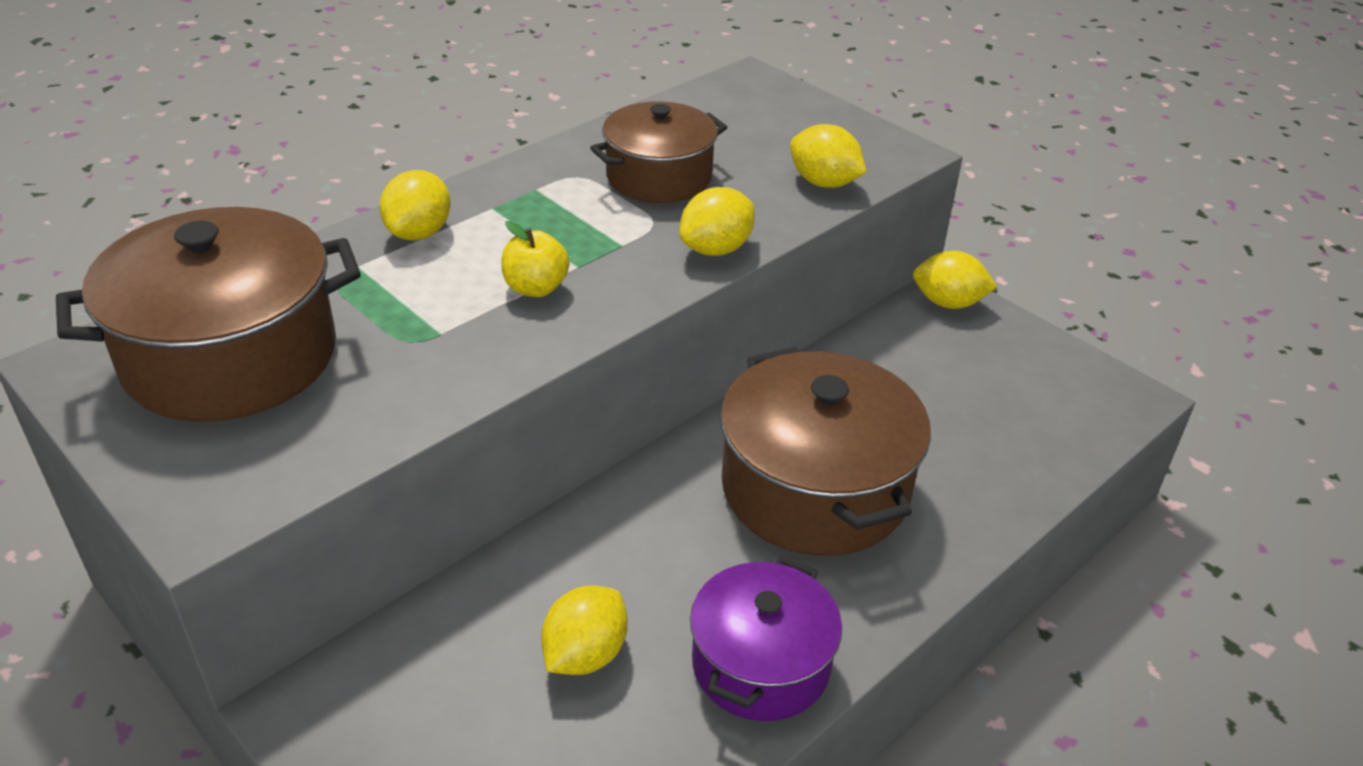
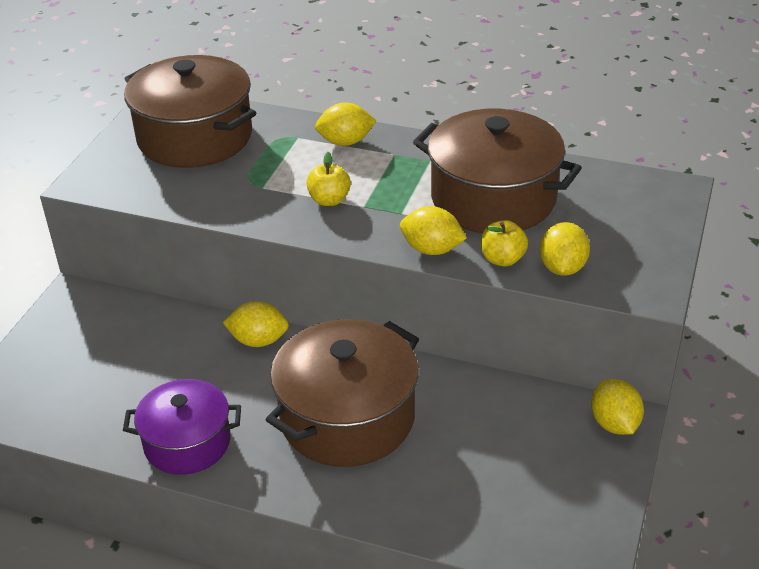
camera: 65 degrees right, 0 degrees up
(585, 654) = (155, 372): yellow lemon -> yellow lemon (258, 340)
(659, 177) = (493, 198): brown pot -> brown pot, size x1.58
(777, 211) = (502, 259): none -> yellow apple

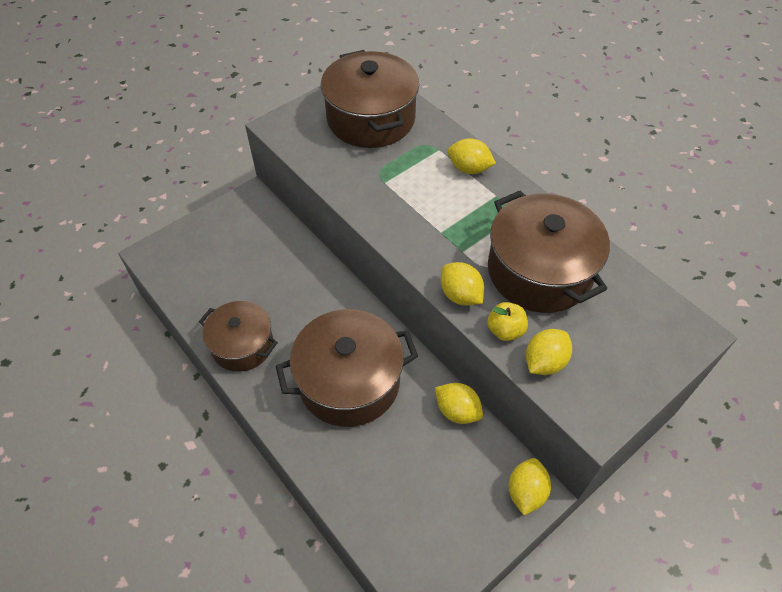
camera: 30 degrees right, 15 degrees up
(187, 443) = (242, 345): purple pot -> brown pot
(258, 340) = (336, 290): yellow lemon -> yellow lemon (457, 411)
(329, 200) = (421, 215): yellow apple -> none

